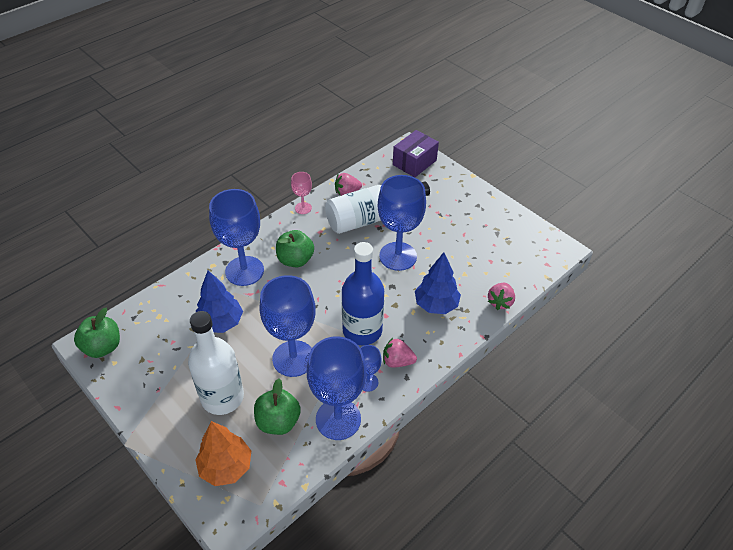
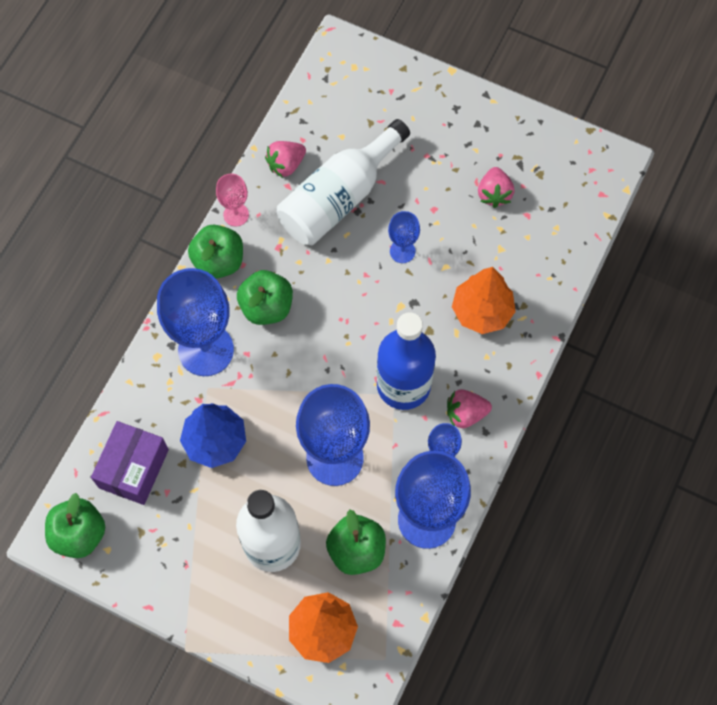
camera: 20 degrees left, 20 degrees up
(279, 228) = (218, 261): none -> green apple
(398, 256) = (402, 251): blue goblet -> blue goblet, size x0.48
(414, 162) = (360, 74): purple box -> purple box (134, 468)
(436, 305) = (482, 311): blue tree -> orange tree
(500, 302) = (561, 277): pink strawberry -> pink strawberry (494, 194)

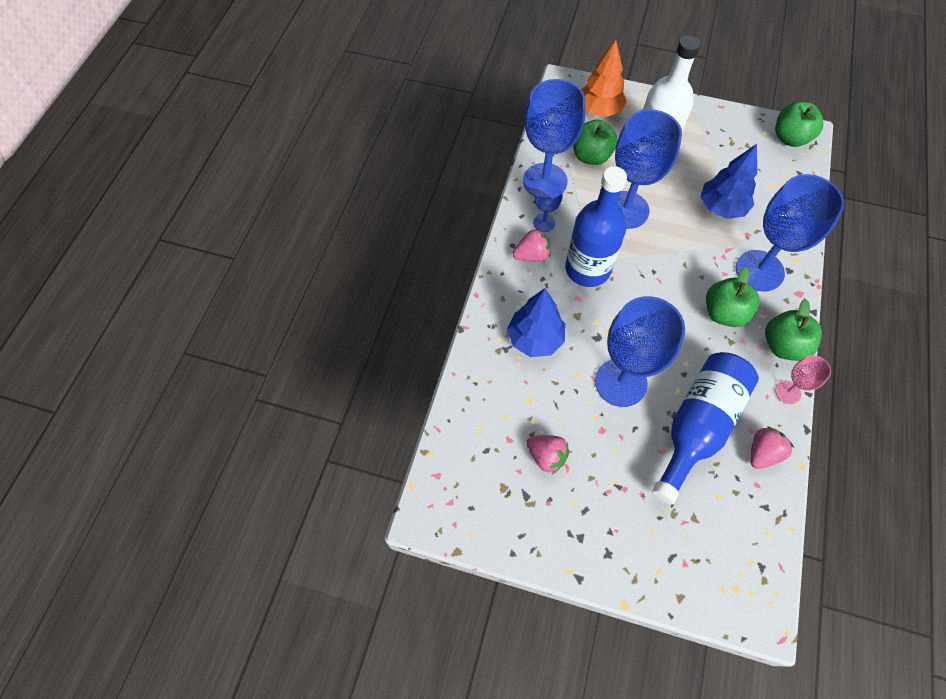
camera: 170 degrees right, 5 degrees down
(134, 468) = (773, 181): purple box -> none
(339, 198) = (697, 426): white bottle -> blue bottle
(402, 251) = (620, 382): blue goblet -> blue goblet, size x2.09
(482, 311) = (535, 339): orange tree -> blue tree
(494, 194) = (546, 456): pink strawberry -> pink strawberry turned 135 degrees clockwise

